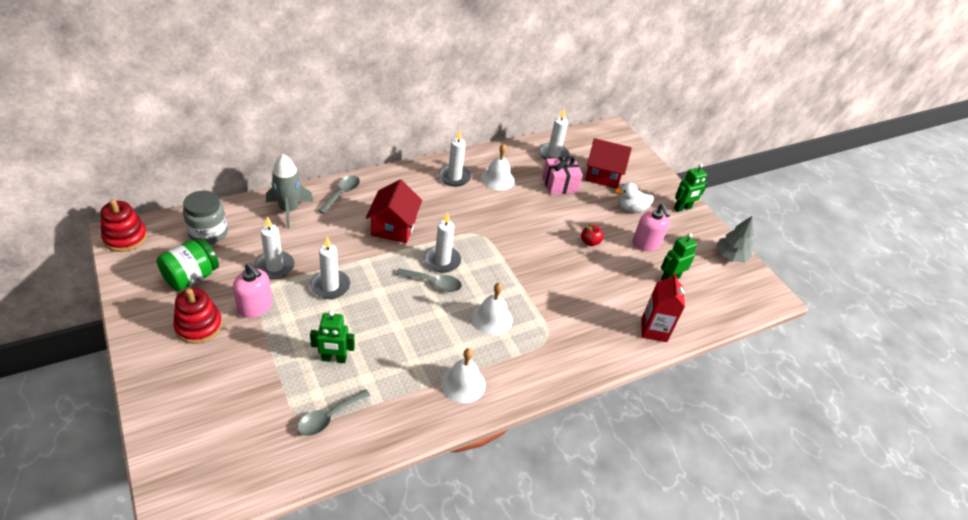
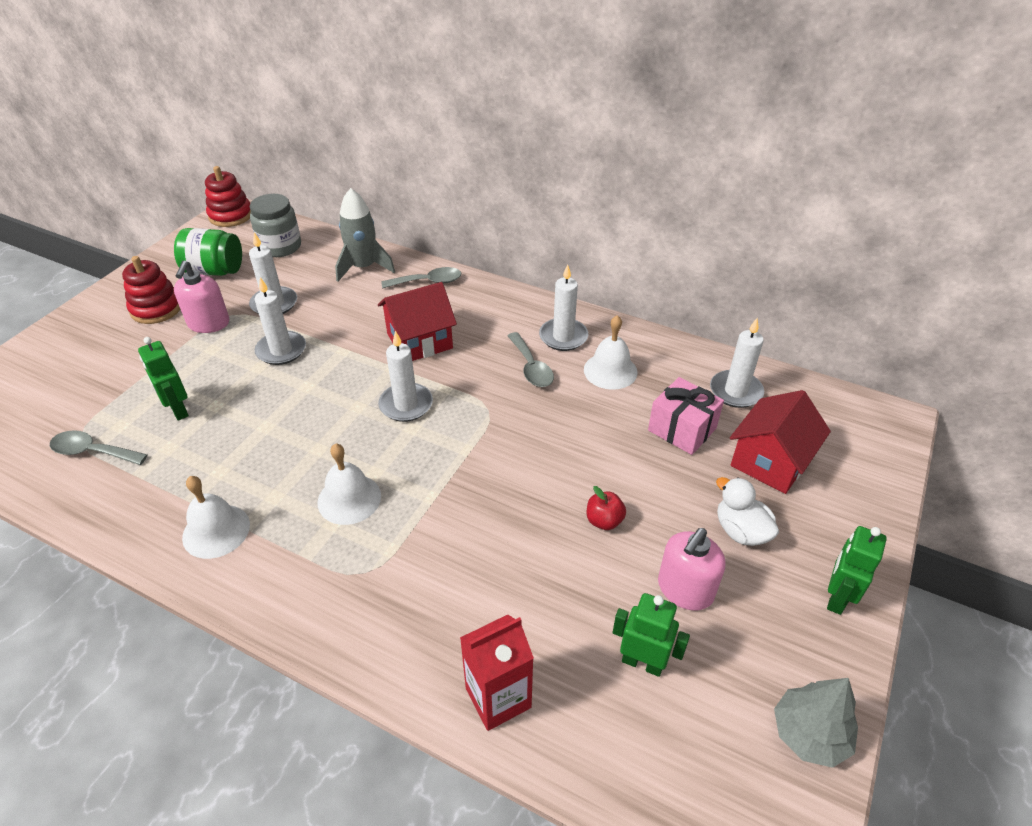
camera: 60 degrees right, 0 degrees up
(434, 283) = (361, 418): grey spoon -> grey spoon (531, 367)
(603, 175) = (770, 461): red house -> red house turned 60 degrees clockwise
(682, 208) = (836, 597): green robot -> green robot turned 90 degrees clockwise

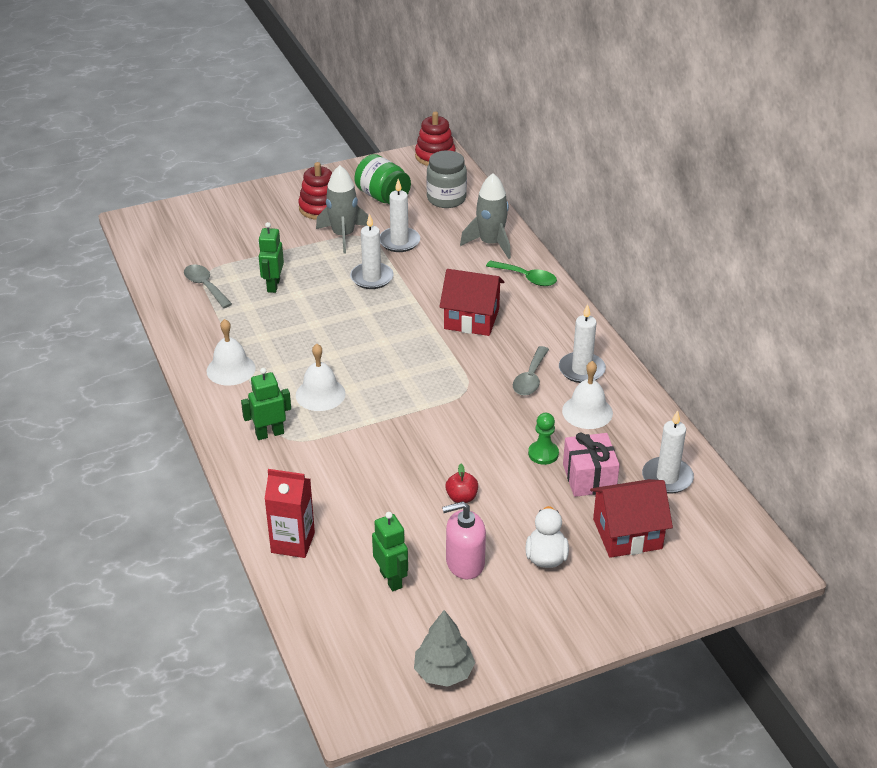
camera: 40 degrees right, 5 degrees down
(208, 324) = (343, 235): pink soap dispenser -> grey rocket
(406, 405) = (415, 357): white candle -> none
(428, 282) = (527, 278): grey spoon -> green spoon
(621, 430) = (543, 454): none -> green pawn
(836, 597) = (559, 629): green robot -> green robot (269, 433)

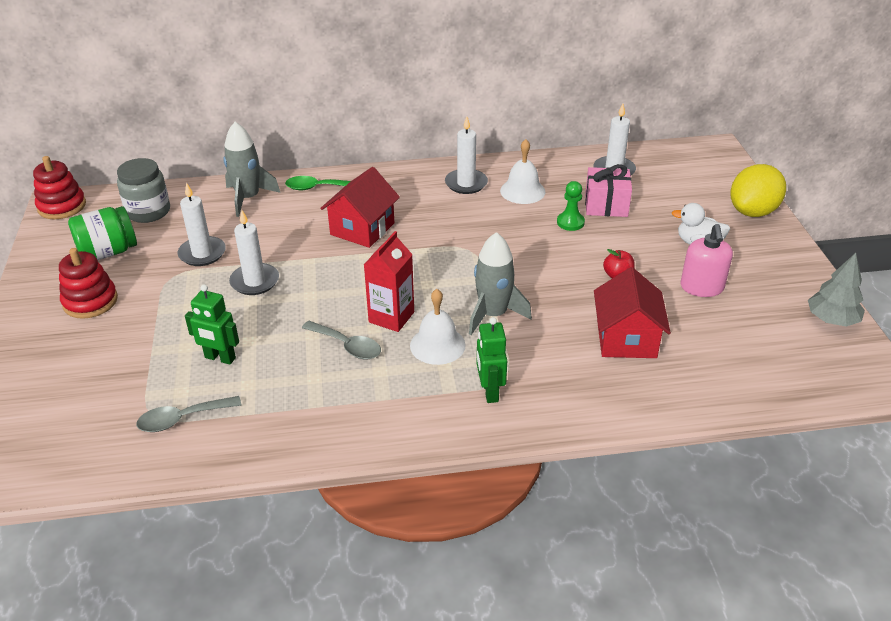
camera: 75 degrees left, 0 degrees up
(231, 369) = (363, 412): white bell -> none
(293, 542) = (664, 393): red carton -> red carton (391, 317)
(343, 235) = (160, 291): grey rocket -> grey rocket (493, 315)
(391, 579) = (719, 334): green robot -> none
(527, 278) = (317, 188): green spoon -> green spoon turned 135 degrees counterclockwise
(530, 378) = (467, 211): grey spoon -> grey spoon (347, 346)
(627, 534) = (675, 200): red house -> red house (626, 339)
(635, 604) = (753, 211): none -> yellow lemon

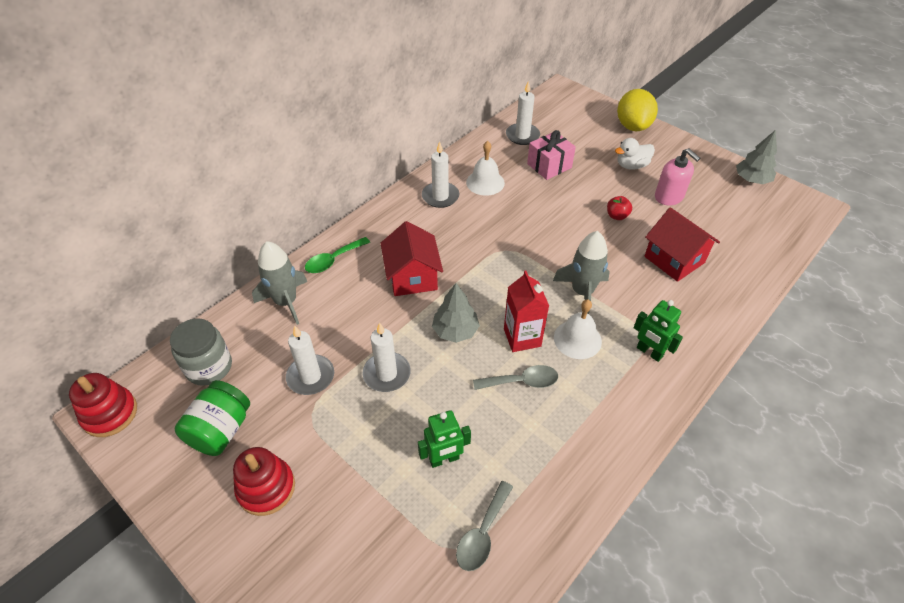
camera: 40 degrees left, 10 degrees up
(344, 283) = (455, 331): none -> grey tree
(570, 222) = (543, 191): green pawn -> none

